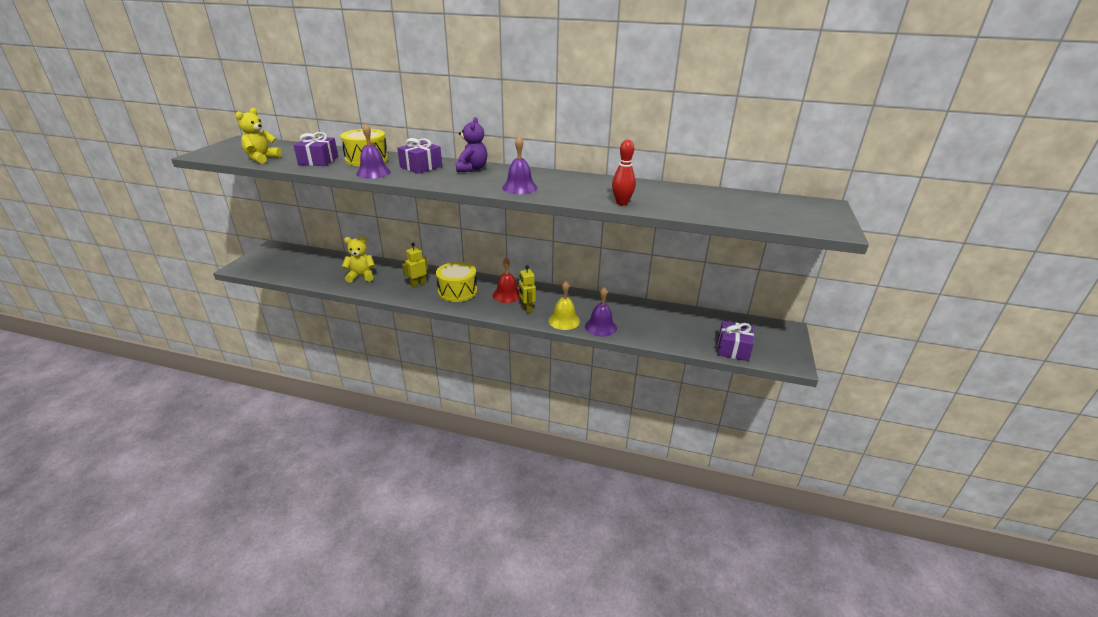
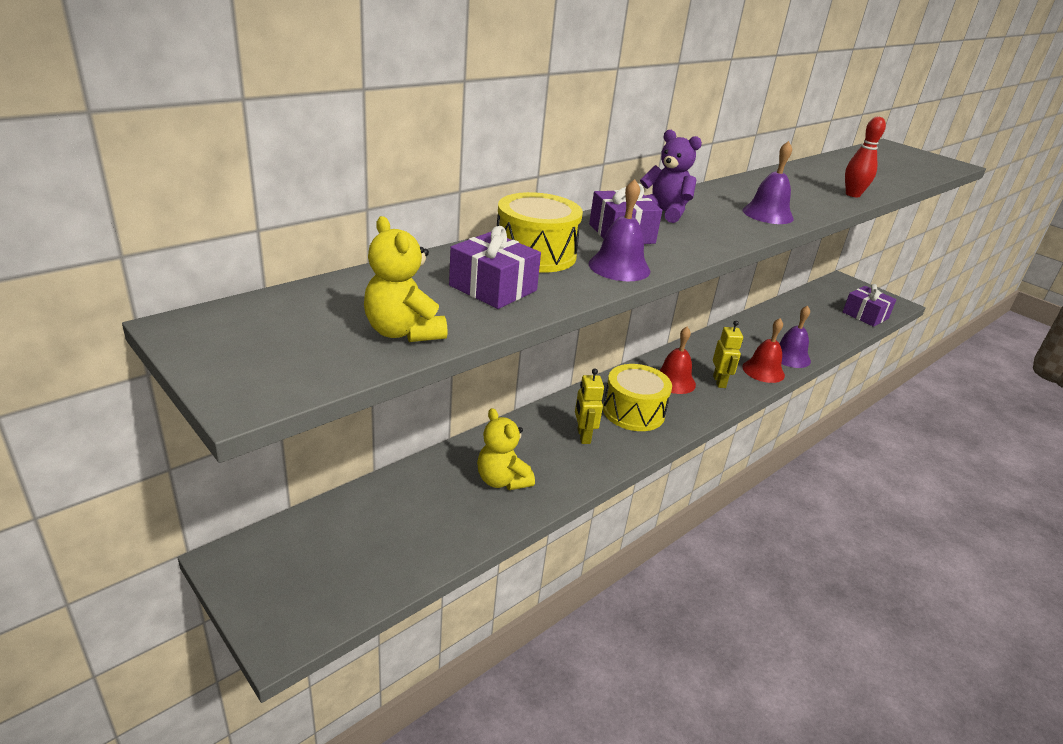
camera: 60 degrees left, 0 degrees up
(361, 276) = (502, 480): yellow teddy bear -> yellow teddy bear turned 60 degrees counterclockwise
(527, 309) = (719, 382): yellow robot -> yellow robot turned 105 degrees counterclockwise
(564, 320) = (763, 371): yellow bell -> red bell

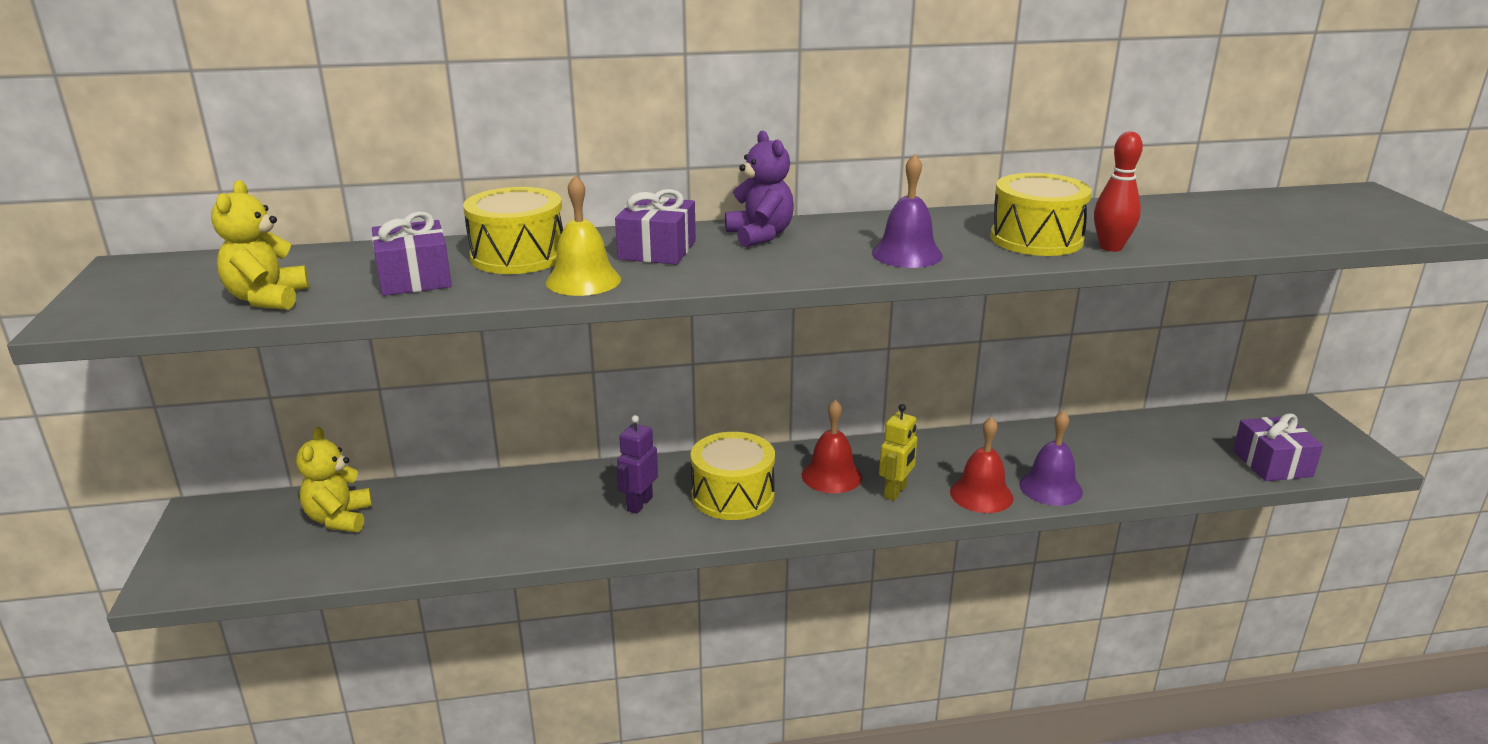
camera: 35 degrees right, 5 degrees down
(502, 480) = (498, 521): yellow teddy bear -> yellow teddy bear (339, 519)
(583, 436) = (639, 504): yellow robot -> purple robot
(619, 267) = (583, 280): purple bell -> yellow bell
(810, 194) = (1036, 239): none -> yellow drum

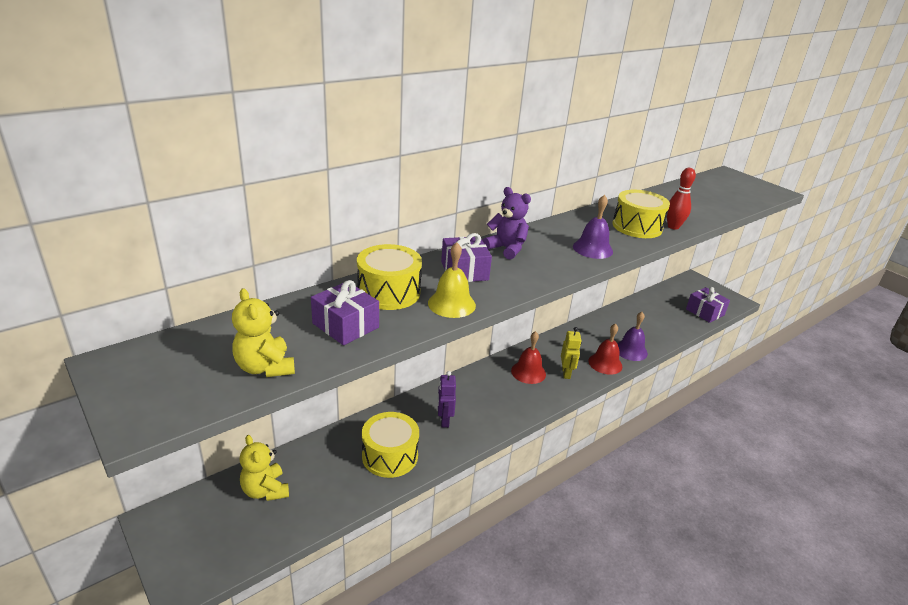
camera: 30 degrees left, 5 degrees up
(733, 495) = (489, 399): yellow drum -> yellow drum (390, 455)

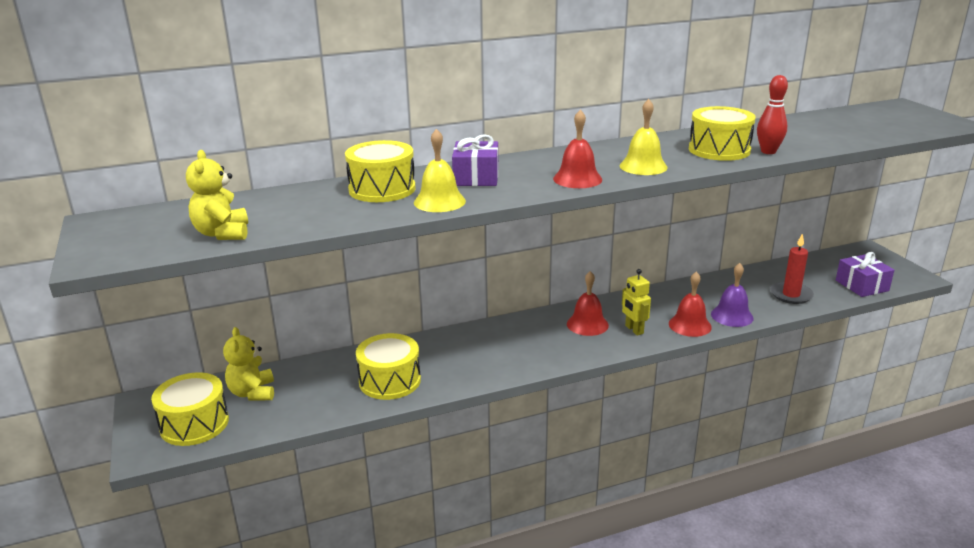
camera: 20 degrees right, 5 degrees down
(221, 538) = (194, 424): none -> yellow drum
(345, 325) = (319, 210): purple gift -> none
(444, 420) = (465, 358): purple robot -> none
(506, 249) = (539, 162): purple teddy bear -> none
(550, 267) = (577, 179): none -> red bell
(566, 373) = (634, 330): yellow robot -> yellow robot turned 135 degrees clockwise
(592, 248) = (643, 166): purple bell -> yellow bell
(662, 326) = (791, 295): none -> red candle

